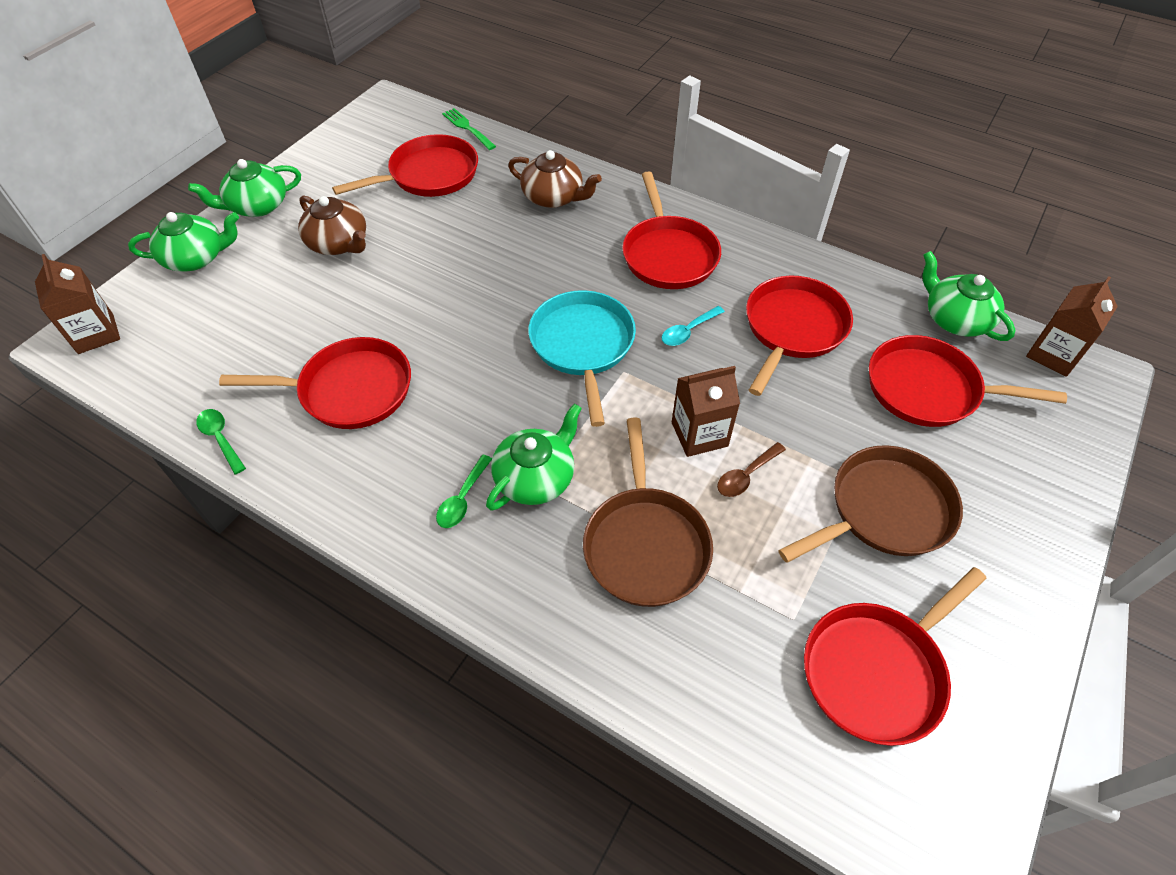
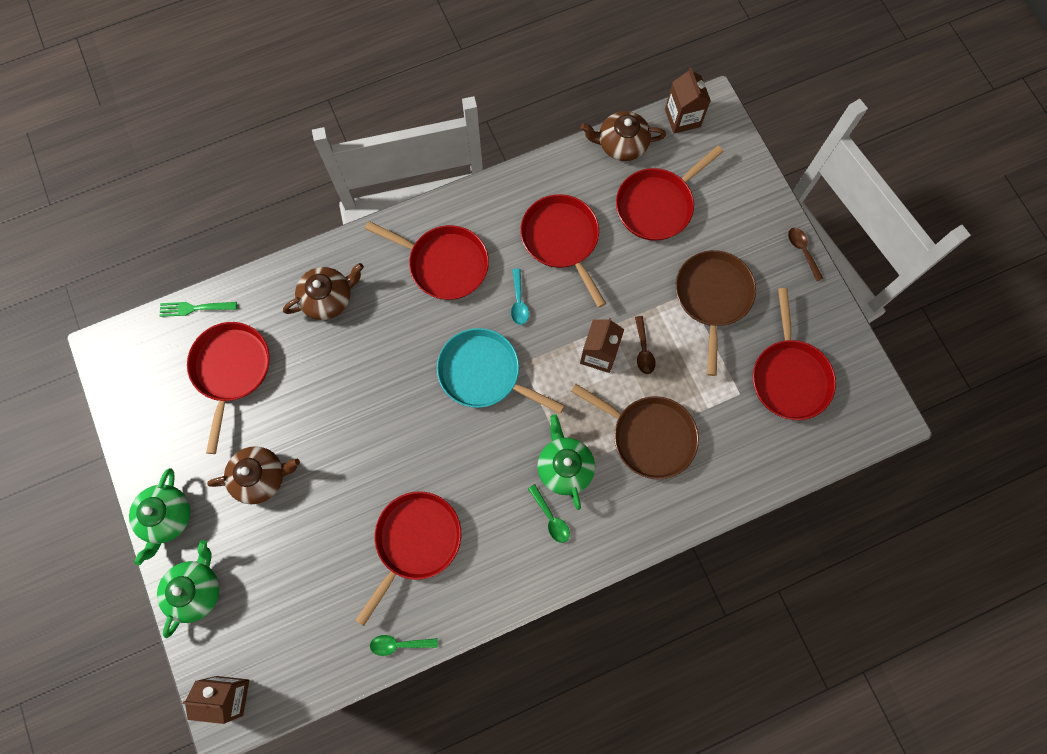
camera: 55 degrees left, 20 degrees up
(955, 319) = (621, 144): green teapot -> brown teapot
(1057, 580) = (802, 251): none -> brown spoon

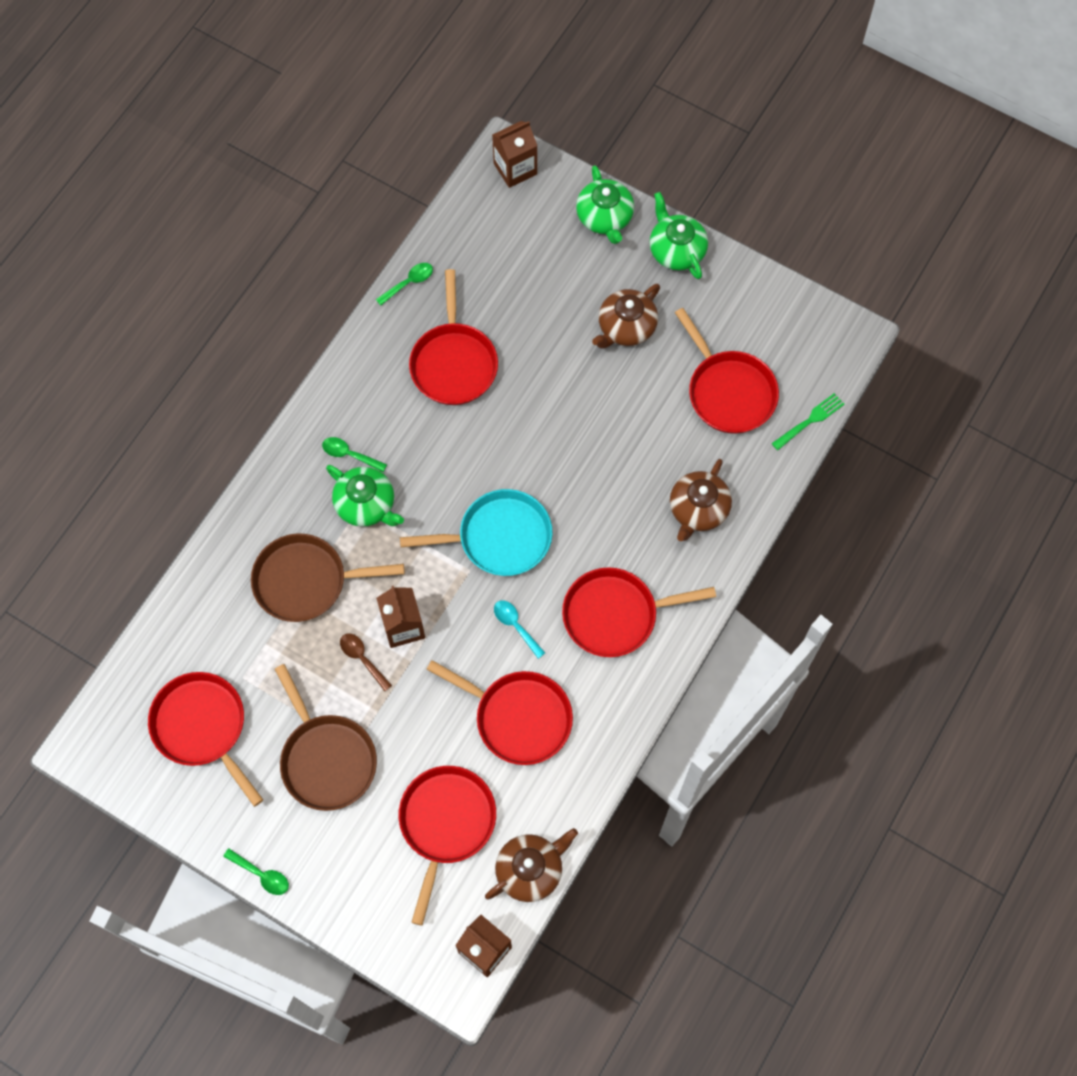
camera: 145 degrees right, 5 degrees down
(802, 251) = (261, 874): brown spoon -> green spoon

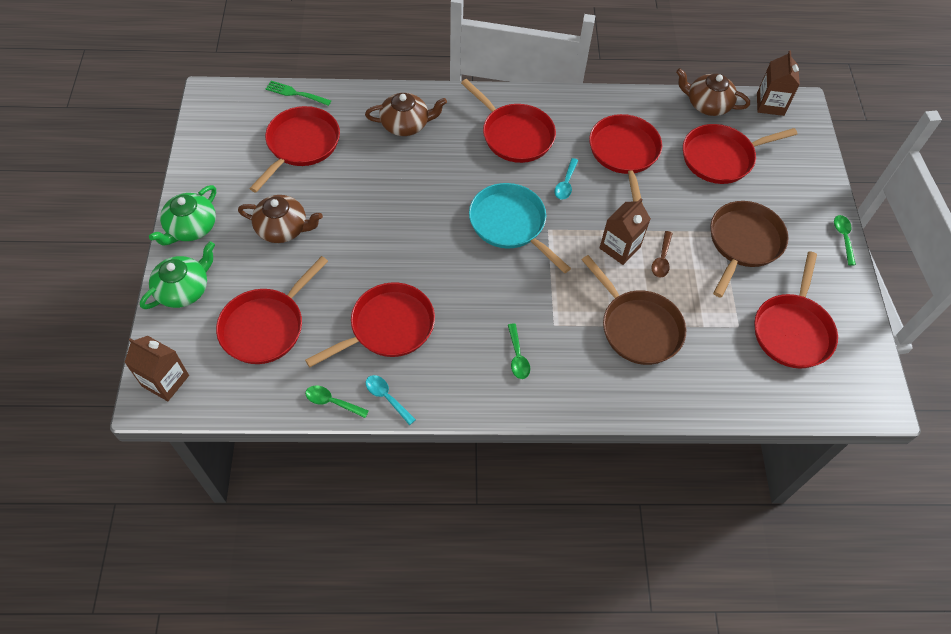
camera: 125 degrees left, 10 degrees down
(366, 504) = (549, 321): green teapot -> none
(383, 326) = (387, 397): none -> turquoise spoon
(520, 265) = (266, 326): none -> red pan

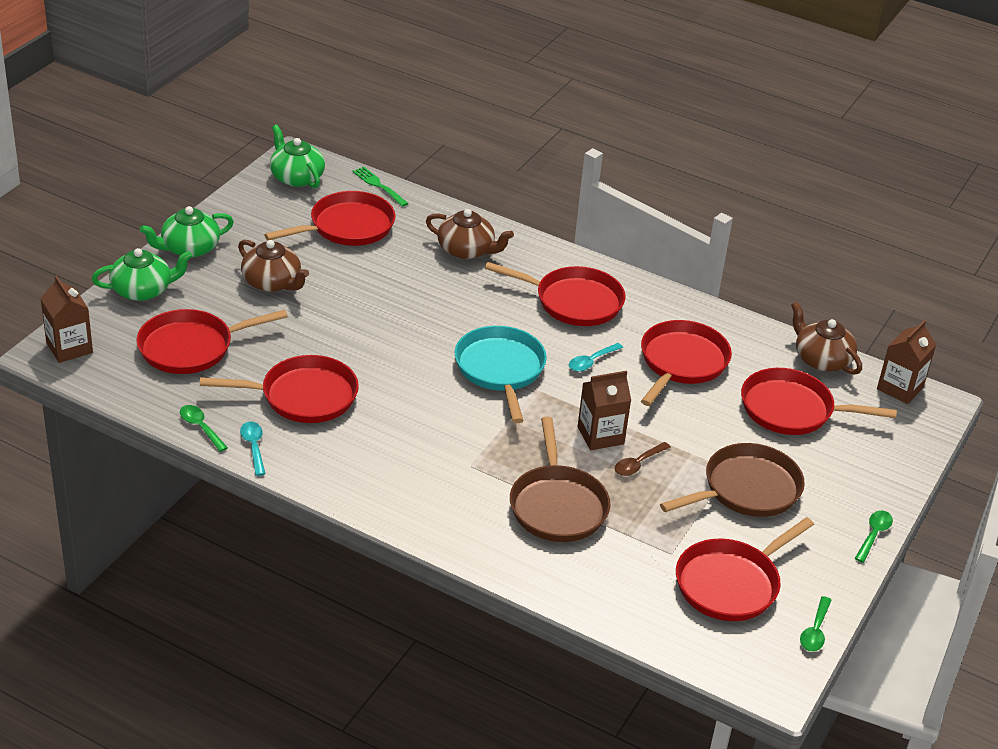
camera: 30 degrees right, 20 degrees down
(225, 115) = (296, 177): none -> green teapot
(514, 135) = (574, 301): red pan -> red pan turned 60 degrees counterclockwise
(517, 357) = (409, 473): green spoon -> green spoon (815, 631)

